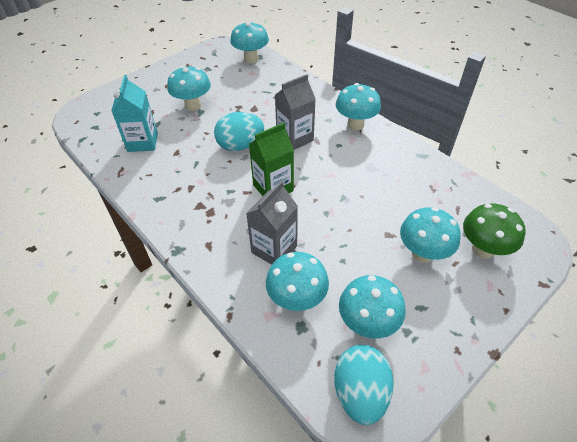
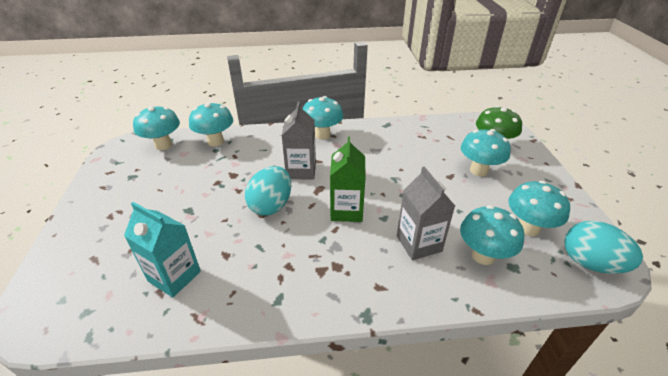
camera: 55 degrees left, 10 degrees down
(193, 105) = (172, 211): turquoise mushroom -> turquoise mushroom (215, 141)

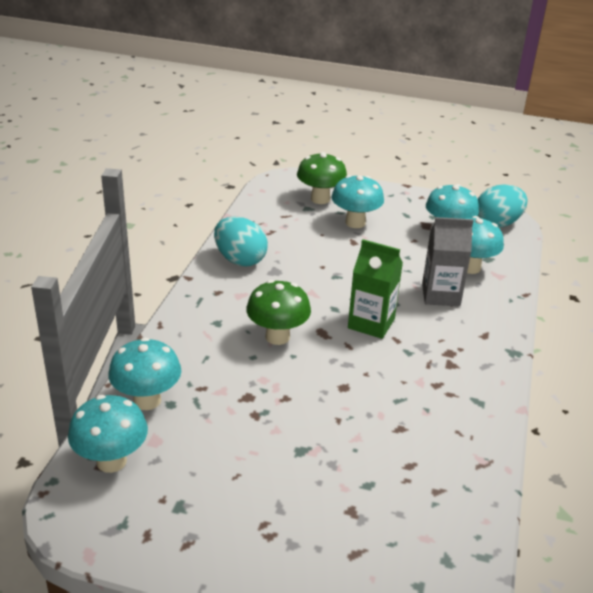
camera: 70 degrees left, 5 degrees down
(174, 276) = (418, 475): turquoise carton -> none
(271, 205) = (332, 376): turquoise egg -> turquoise egg (240, 260)
(301, 170) = (277, 337): grey carton -> green mushroom
(322, 135) = (209, 300): turquoise mushroom -> none

